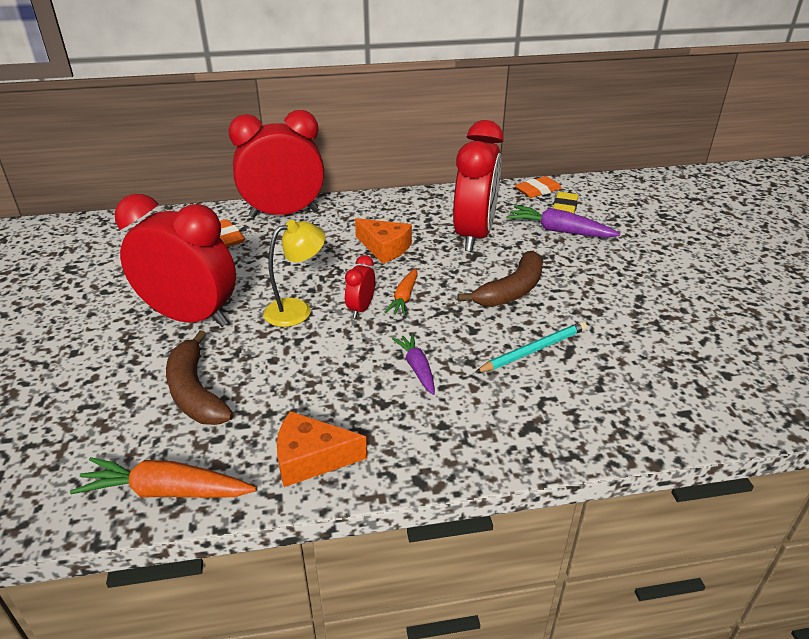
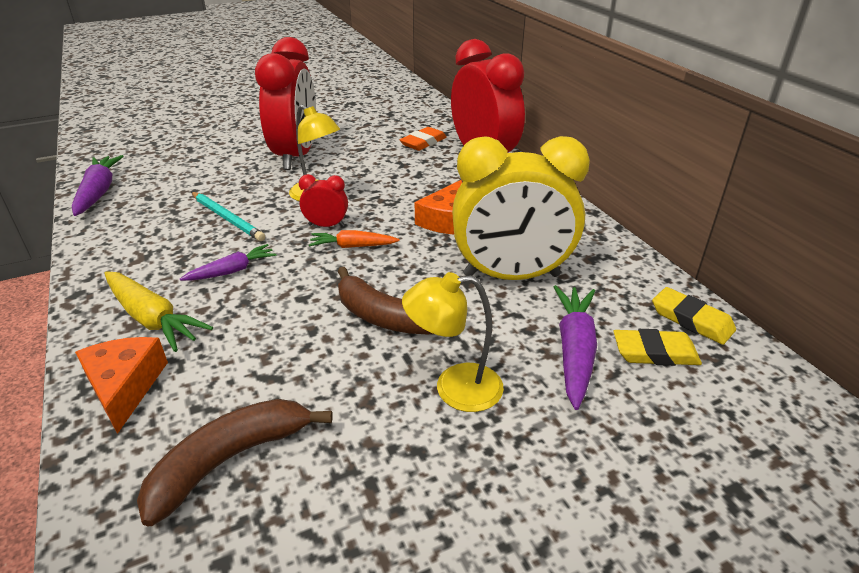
camera: 75 degrees right, 0 degrees up
(166, 491) = (99, 192): orange carrot -> purple carrot
(195, 392) = (202, 178): brown banana -> brown banana (230, 460)
(311, 458) = (117, 238): orange cheese -> orange cheese (125, 387)
(474, 235) = (511, 276): red clock -> yellow clock
(480, 418) = (152, 319): none -> yellow carrot
(533, 350) = (269, 346): turquoise pencil -> turquoise pencil (227, 218)
(537, 190) = (691, 320): orange eraser -> yellow eraser
(588, 276) = (454, 388): none -> yellow lamp

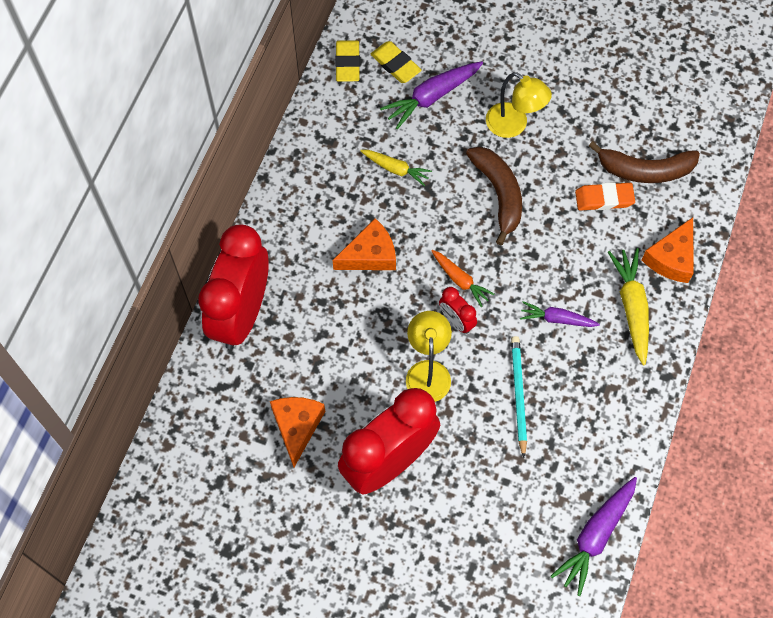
camera: 135 degrees left, 30 degrees up
(375, 142) = (297, 427): none -> orange cheese
(423, 142) = (258, 386): orange eraser -> orange eraser (604, 199)
(511, 276) = (396, 169): yellow clock -> yellow carrot

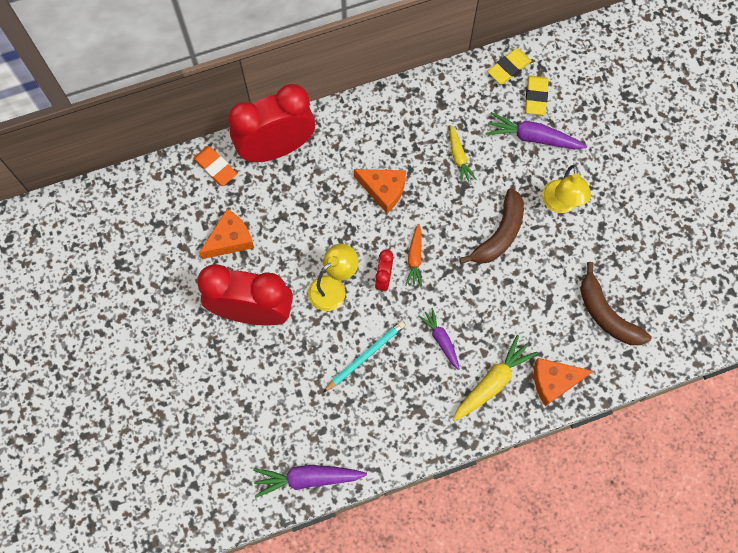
camera: 50 degrees right, 5 degrees up
(604, 199) = (559, 303): orange eraser -> orange eraser (215, 167)

